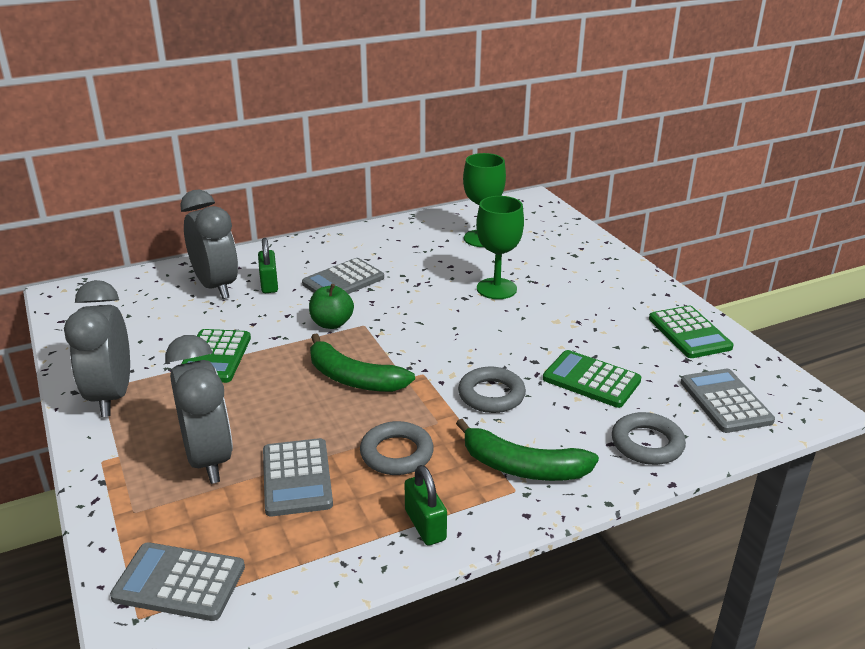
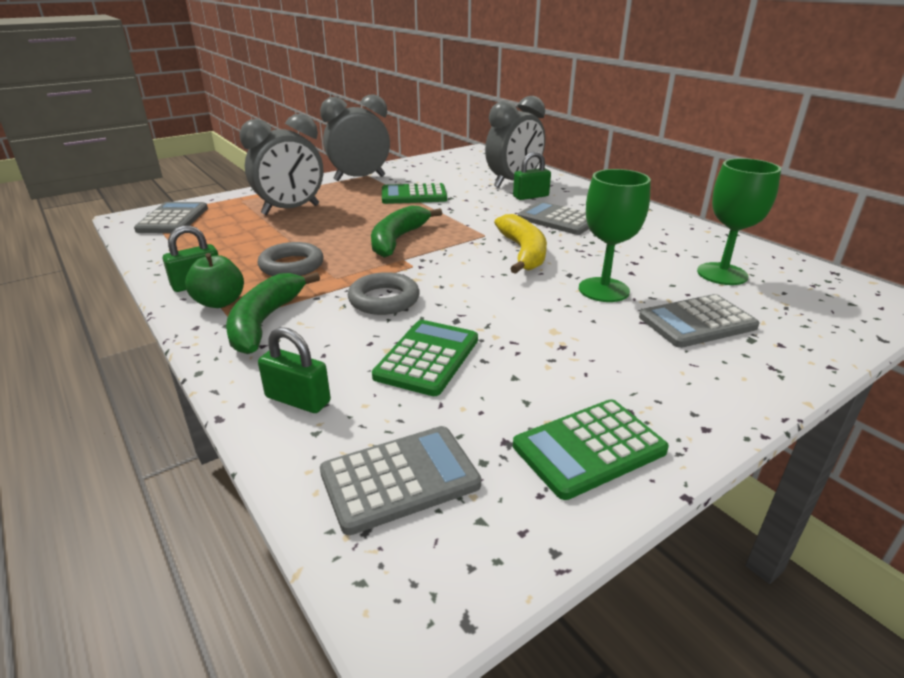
camera: 80 degrees right, 0 degrees up
(297, 478) = (266, 236): grey calculator -> grey calculator (697, 322)
(331, 323) = (480, 223): green apple -> green apple (220, 302)
(413, 311) = (523, 252): none -> yellow banana
(647, 444) = (298, 400): grey ring -> green padlock

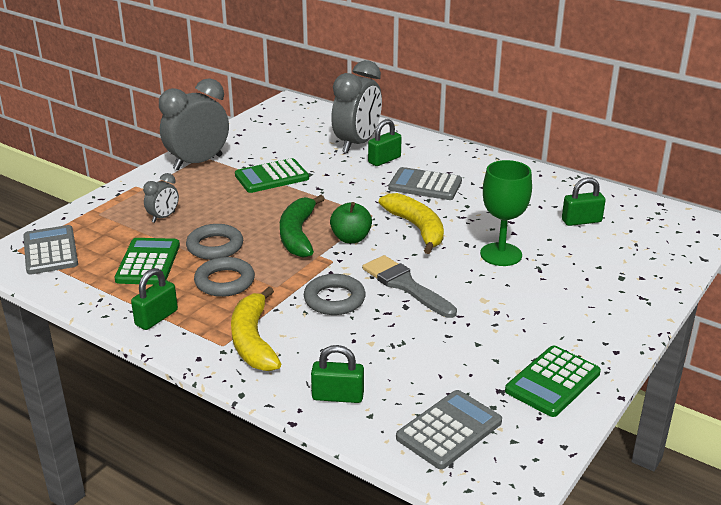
camera: 20 degrees left, 0 degrees up
(220, 302) = (196, 331): green apple -> green apple (351, 238)
(264, 322) = (253, 341): green banana -> yellow banana
(291, 210) = (163, 217): grey clock -> grey clock, size x0.48
(312, 237) = (215, 246): none -> grey ring
(427, 358) = (406, 343): green calculator -> green calculator (148, 262)
(472, 300) = (405, 285): none -> grey brush
(697, 322) = (580, 270): grey calculator -> none
(722, 274) = (581, 221): green goblet -> green padlock

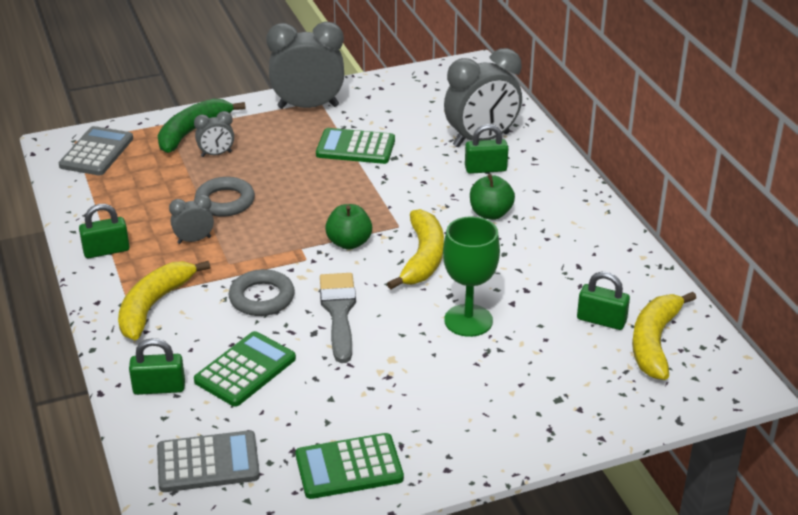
camera: 35 degrees right, 5 degrees up
(148, 262) = (156, 195): green calculator -> green calculator (245, 370)
(225, 282) = (194, 240): grey ring -> grey clock
(298, 235) = (307, 219): green banana -> green banana (192, 132)
(338, 396) = (159, 388): green padlock -> green padlock turned 45 degrees counterclockwise
(425, 185) = (490, 213): grey calculator -> green apple
(629, 221) = (654, 342): none -> yellow banana

